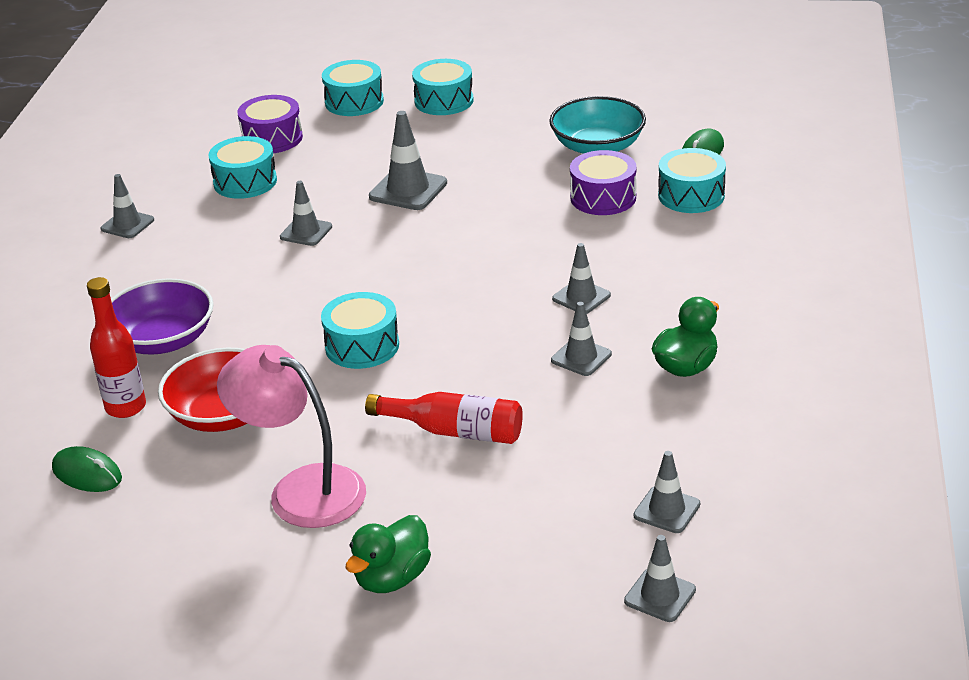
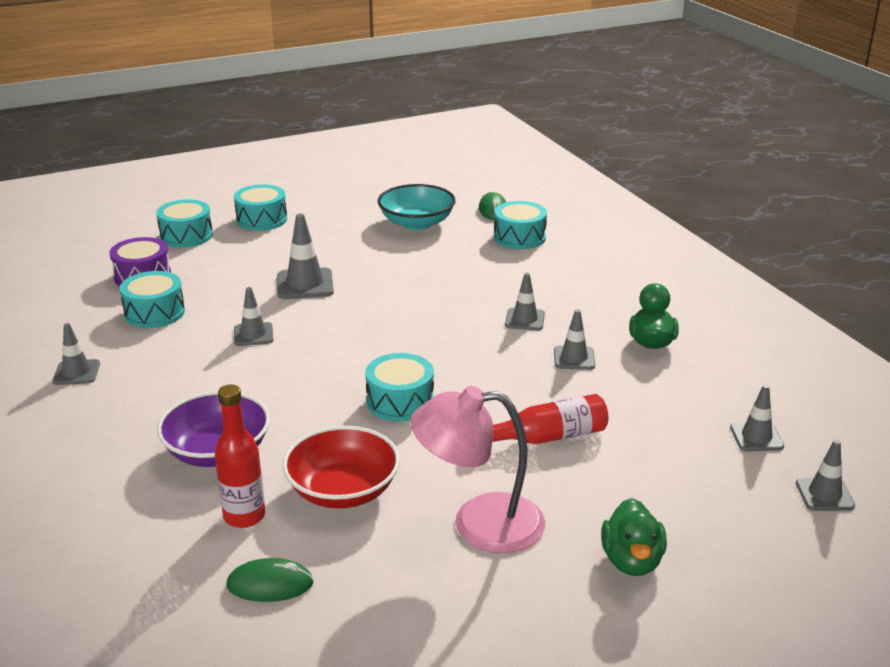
camera: 35 degrees left, 5 degrees down
(603, 197) = (460, 253): purple drum -> none

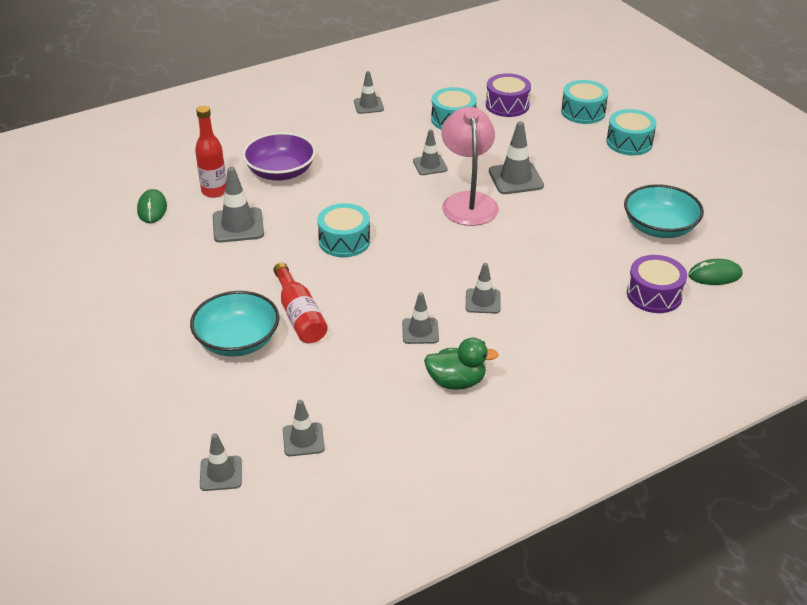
camera: 85 degrees right, 10 degrees up
(343, 490) = (238, 225): red bowl -> grey traffic cone
(479, 523) = (199, 285): pink lamp -> pink lamp (468, 201)
(519, 237) = (654, 295): turquoise drum -> purple drum
(596, 486) = (237, 341): none -> turquoise bowl
(631, 561) = (153, 356): green duck -> none

